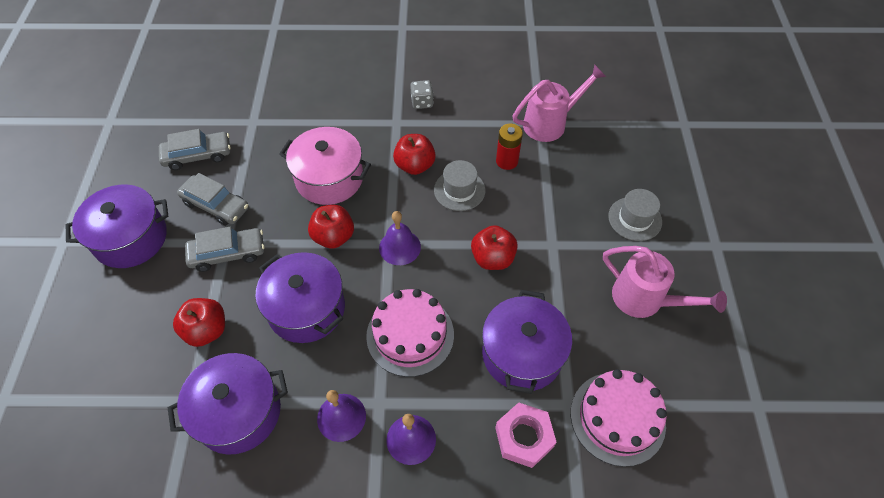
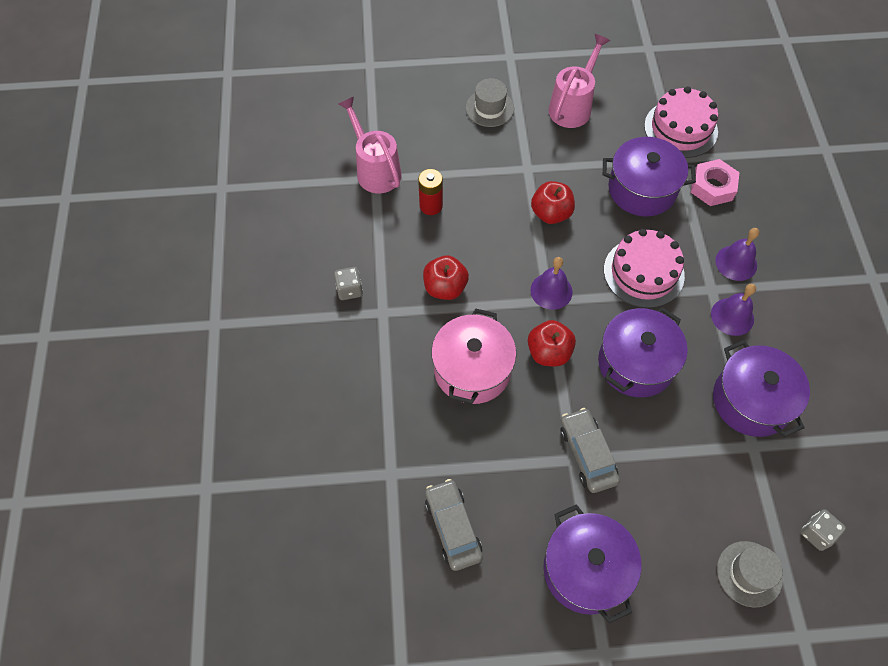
camera: 95 degrees left, 5 degrees up
(84, 441) = (816, 533): none -> grey dice
(206, 330) = (679, 451): red apple -> none
(216, 205) = (526, 484): grey car -> none
(459, 190) = (473, 245): grey hat -> grey hat (749, 573)

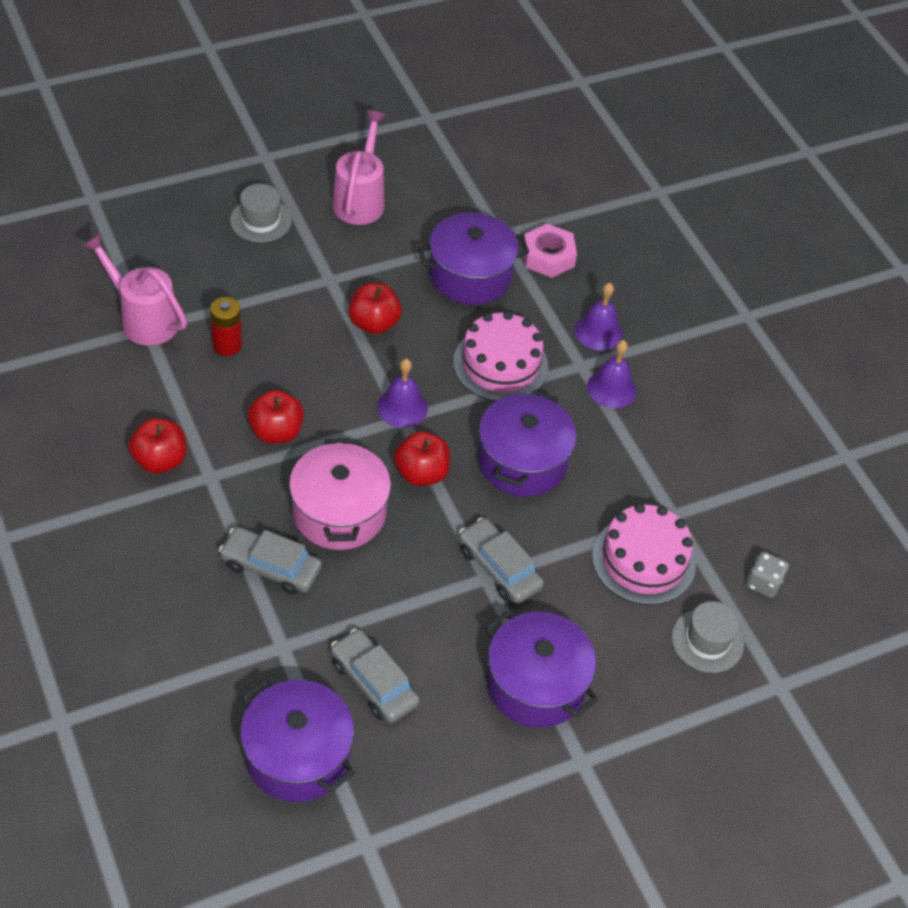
camera: 25 degrees left, 10 degrees down
(349, 289) = (160, 460): grey dice -> red apple
(404, 402) = (271, 567): none -> grey car
(680, 129) = (493, 200): pink cake -> pink cake (643, 560)
(751, 401) = (657, 470): purple pot -> purple pot (297, 755)

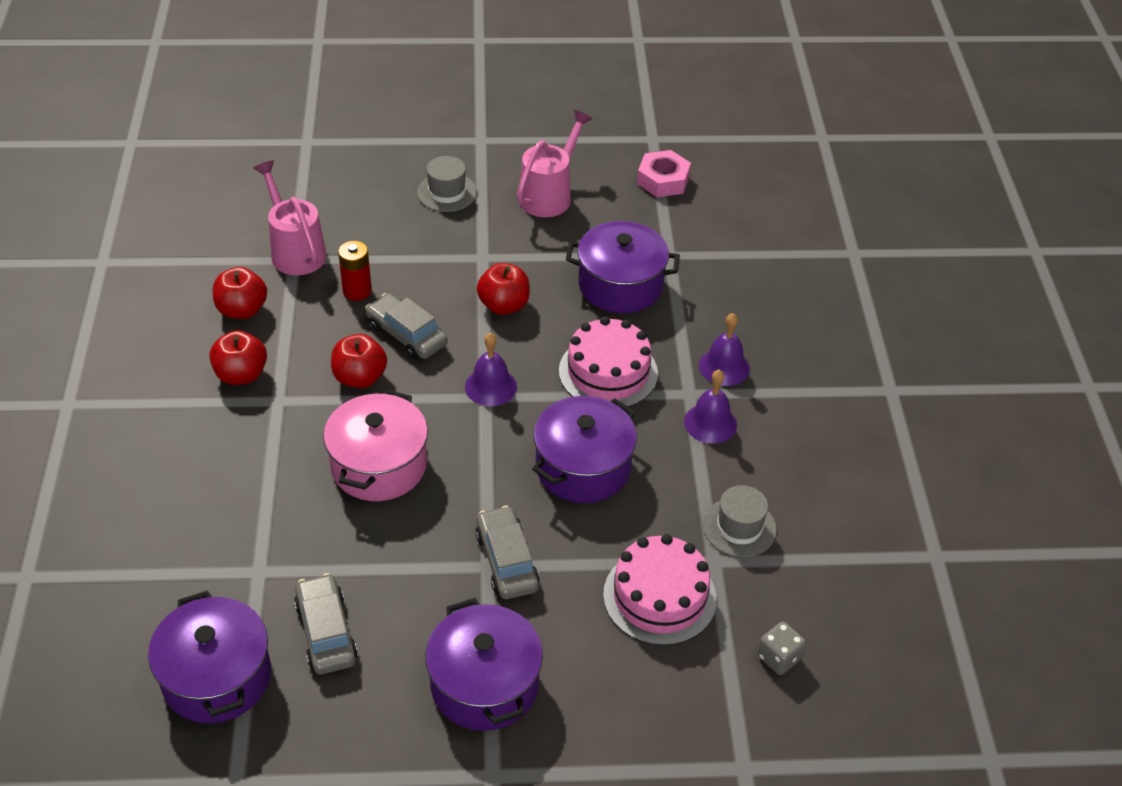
camera: 25 degrees right, 5 degrees down
(271, 567) = (288, 496): grey car -> grey car (406, 334)
(421, 473) = (477, 451): red apple -> red apple (242, 310)
(548, 256) = (707, 286): pink nut -> pink nut (663, 180)
(707, 641) = (687, 697): grey hat -> grey hat (739, 527)

